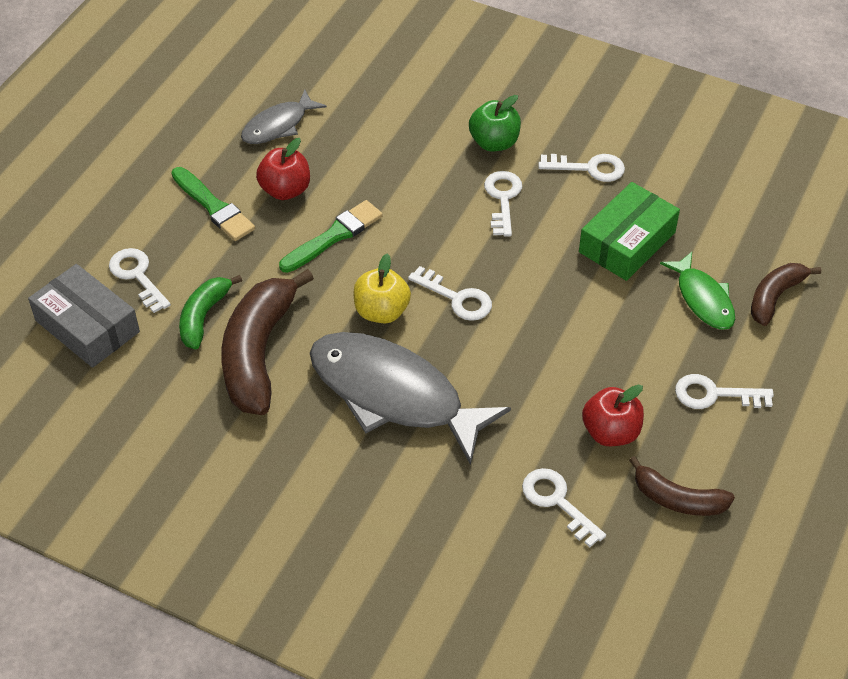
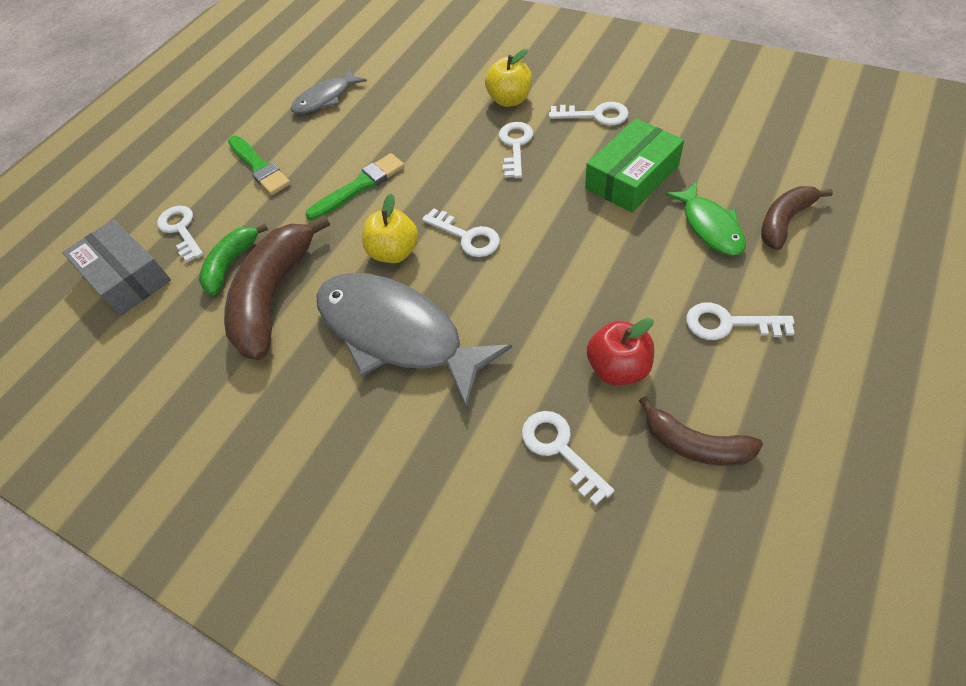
camera: 10 degrees right, 5 degrees up
(285, 190) = (323, 150): red apple -> none
(494, 142) = (510, 100): green apple -> yellow apple

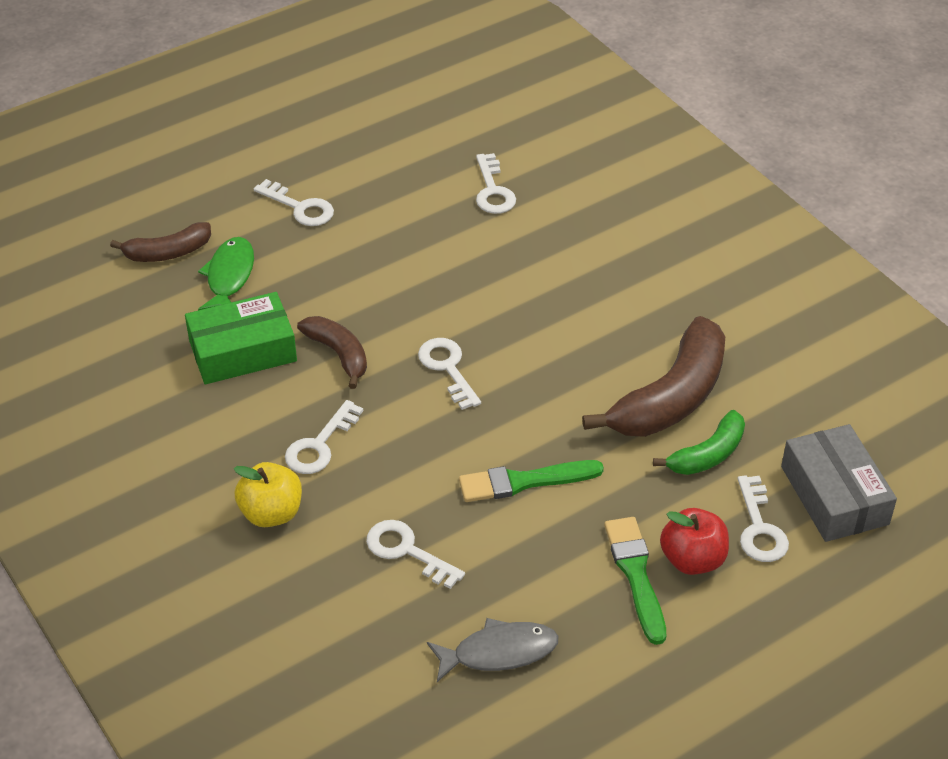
camera: 160 degrees left, 10 degrees down
(394, 252) = (528, 386): yellow apple -> none
(397, 334) = (567, 312): grey fish -> none
(595, 115) = (202, 438): white key -> white key (406, 551)
(618, 368) = (409, 216): red apple -> red apple (692, 559)
(695, 444) = (400, 158): brown banana -> brown banana (338, 354)

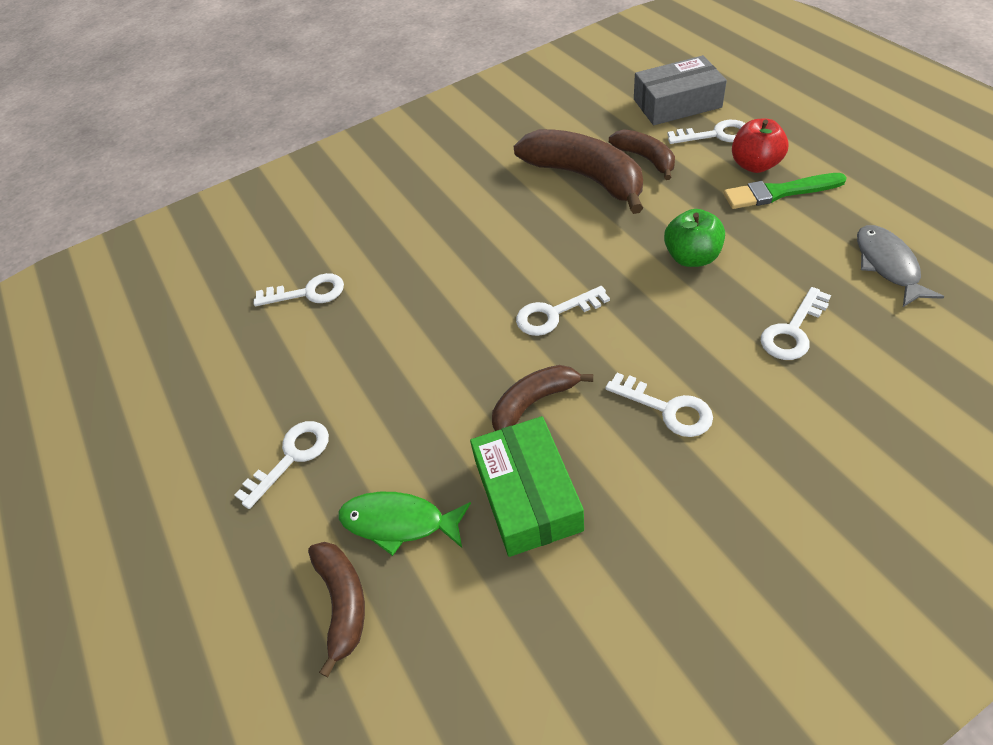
camera: 80 degrees left, 5 degrees up
(271, 513) = (770, 444): yellow apple -> none
(524, 481) = (691, 257): green brush -> green apple
(708, 454) = (645, 159): green banana -> brown banana

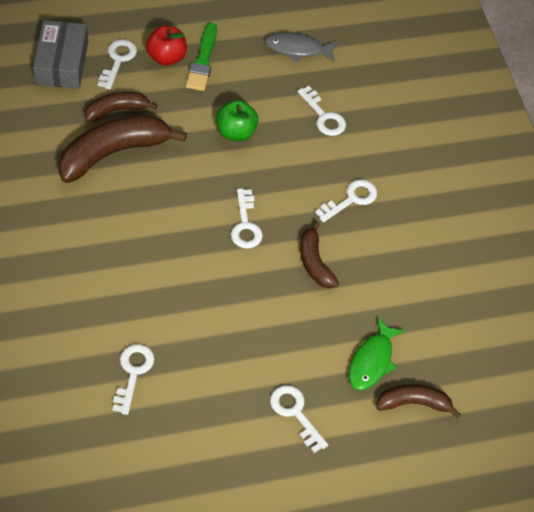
camera: 85 degrees left, 5 degrees up
(527, 495) = (380, 289): green box -> none

